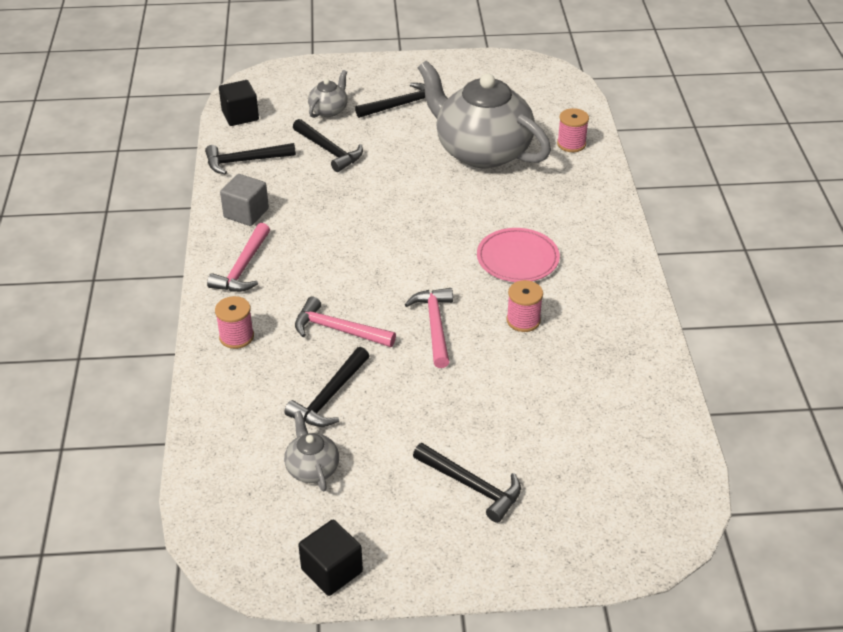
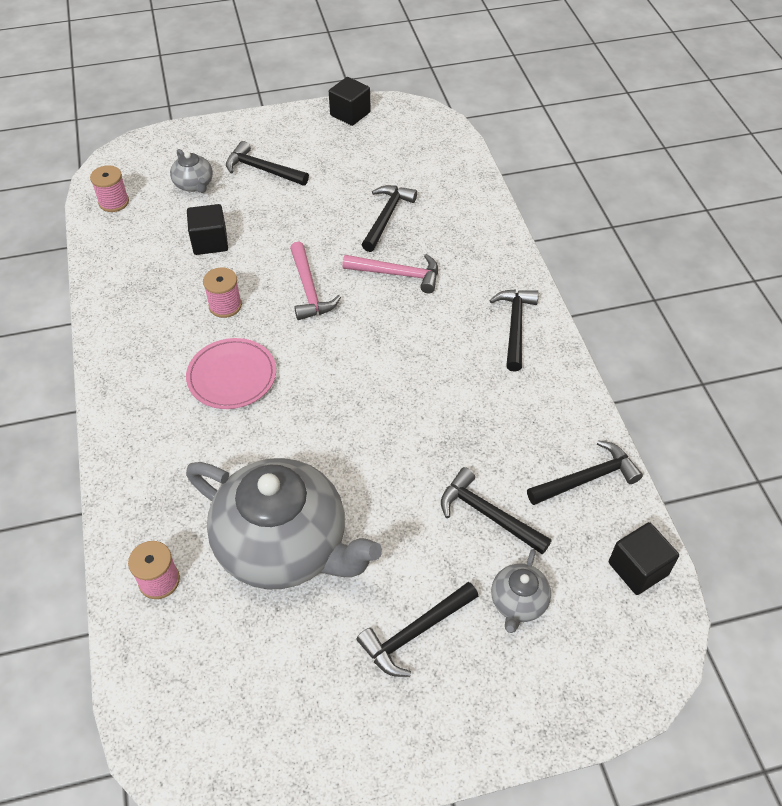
camera: 170 degrees right, 10 degrees up
(236, 337) = (486, 256): pink spool -> pink spool (114, 202)
(243, 268) = (515, 326): pink hammer -> black hammer
(246, 213) = (545, 396): grey cube -> none
(312, 468) = (383, 167): grey teapot -> grey teapot (194, 185)
(540, 392) = (210, 242): none -> black cube

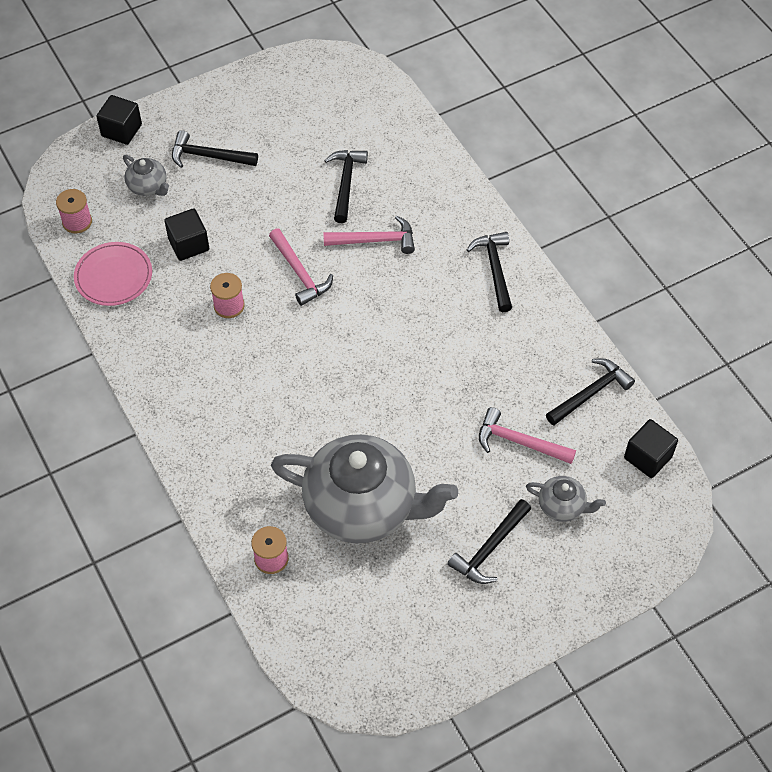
camera: 15 degrees left, 5 degrees up
(232, 376) = (262, 371): pink plate -> pink plate (113, 276)
(350, 114) = (272, 75): black cube -> black cube (121, 130)
(488, 514) = (519, 442): black hammer -> pink hammer
(518, 602) = (562, 506): grey teapot -> grey teapot turned 75 degrees counterclockwise

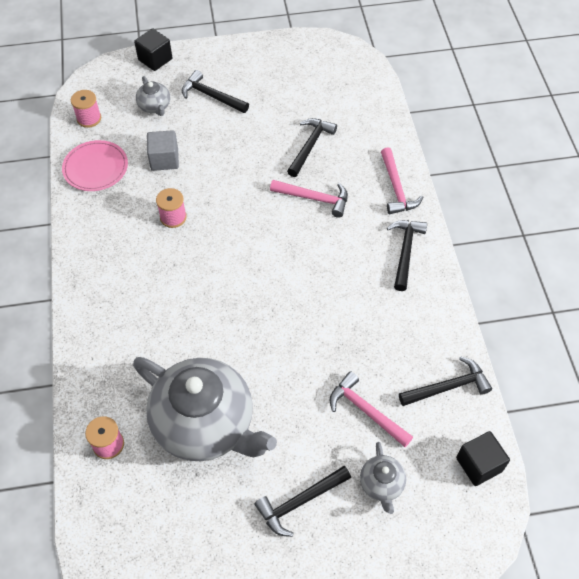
camera: 20 degrees right, 0 degrees up
(189, 244) = (164, 159): black cube -> grey cube
(300, 273) = (241, 207): pink hammer -> pink hammer (396, 188)
(562, 506) = (382, 484): grey teapot -> grey teapot turned 45 degrees clockwise

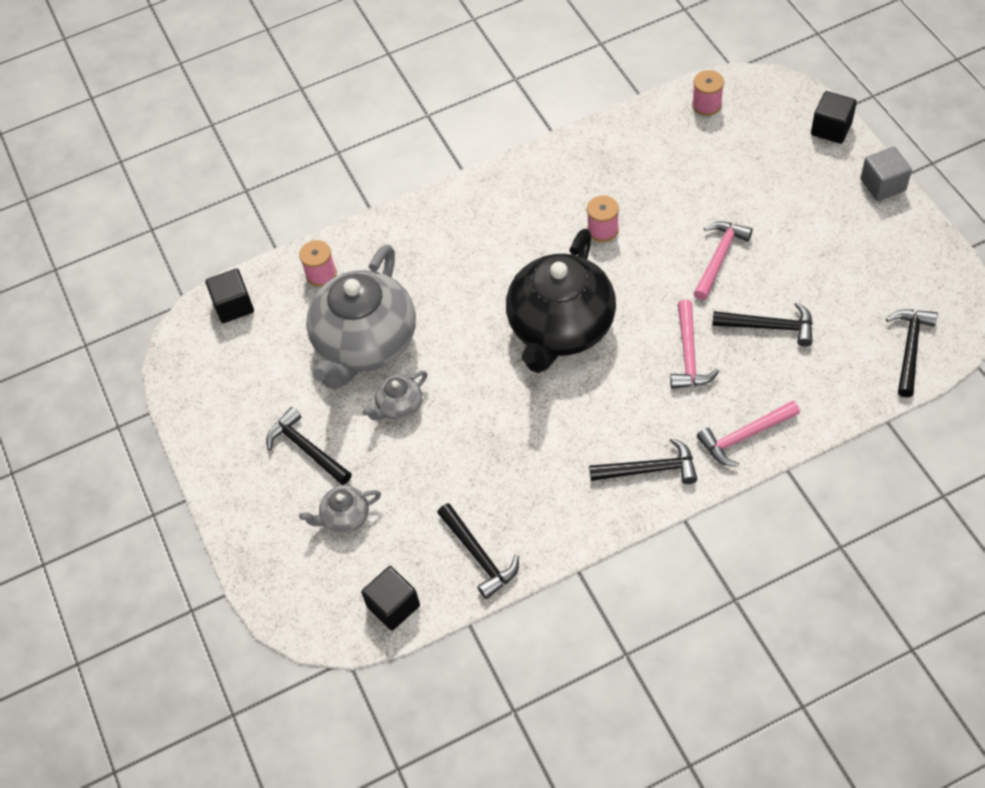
camera: 80 degrees right, 0 degrees up
(95, 168) = (639, 138): pink plate -> none
(105, 537) = (233, 306): none -> black cube
(155, 106) = (755, 156): grey teapot -> grey teapot (399, 406)
(164, 159) = (680, 193): grey cube -> grey cube (883, 185)
(211, 96) = (800, 203): black hammer -> black hammer (910, 348)
(255, 272) = (560, 328): none -> black teapot
(366, 411) = (423, 481): pink hammer -> pink hammer (719, 258)

